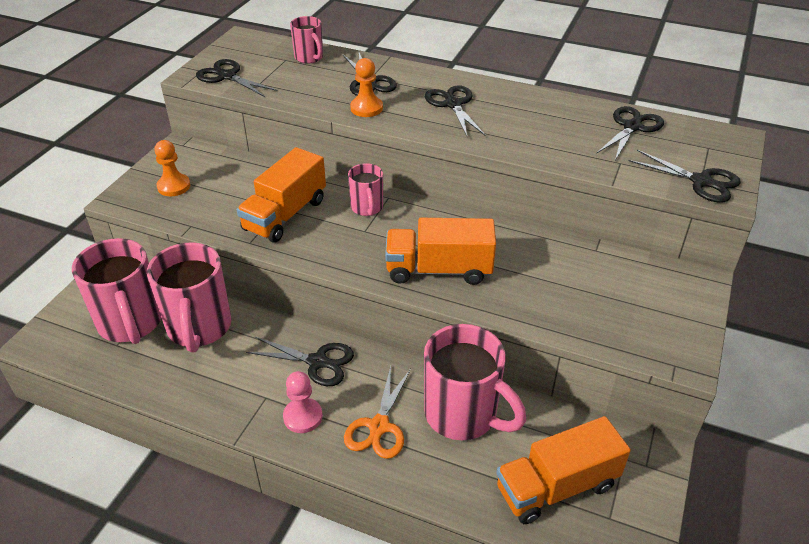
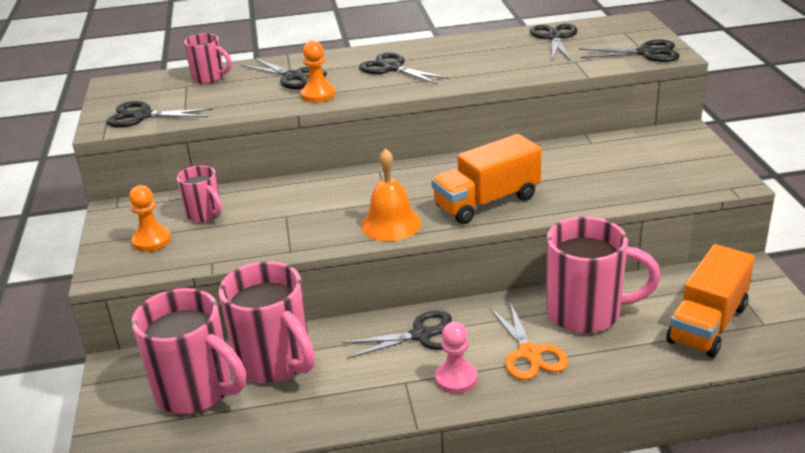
camera: 30 degrees left, 10 degrees down
(285, 215) = (298, 218): orange truck -> none
(343, 254) = (391, 224): none -> orange bell
(367, 208) = (370, 185): pink mug -> pink mug (205, 214)

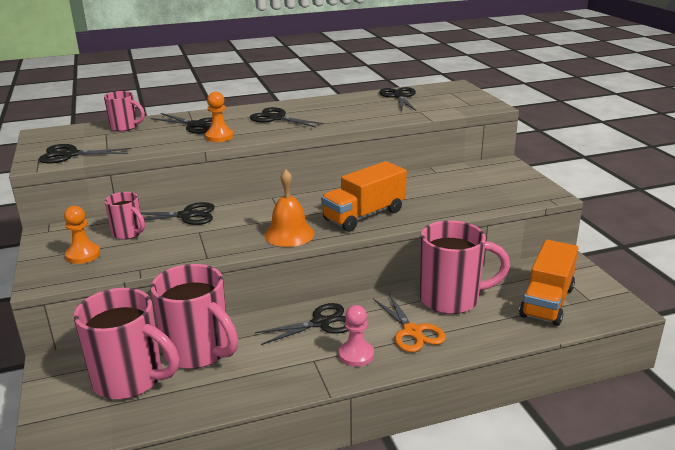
camera: 10 degrees left, 5 degrees down
(646, 53) = (471, 105): black scissors -> black scissors (187, 216)

